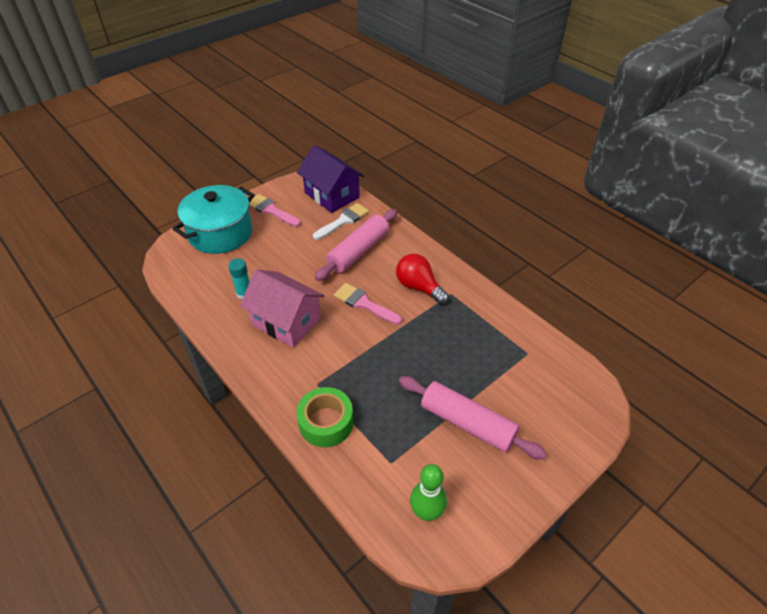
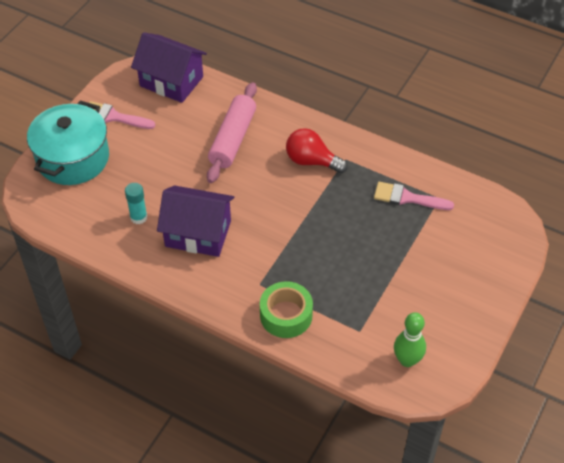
camera: 20 degrees left, 5 degrees up
(286, 321) = (198, 233): pink house -> purple house
(343, 221) = (199, 108): white brush -> none
(364, 303) = (265, 193): pink brush -> pink brush (407, 198)
(467, 423) = (411, 277): pink rolling pin -> none

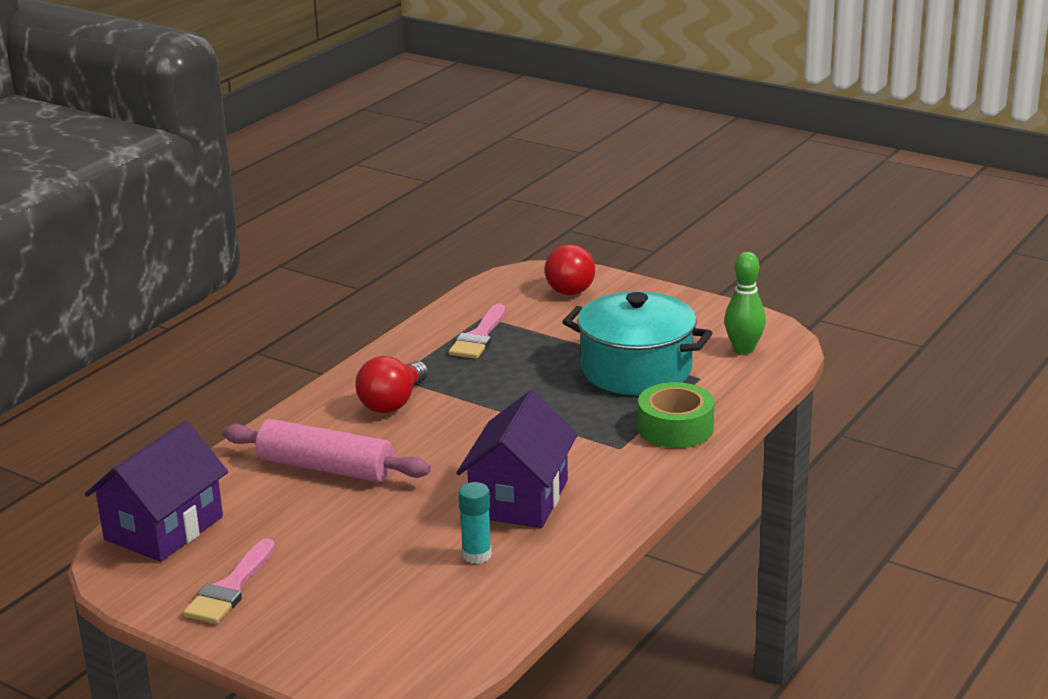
camera: 85 degrees left, 25 degrees down
(73, 158) = (321, 631): turquoise pot -> turquoise pot (636, 370)
(496, 248) = (573, 287): none -> red light bulb

